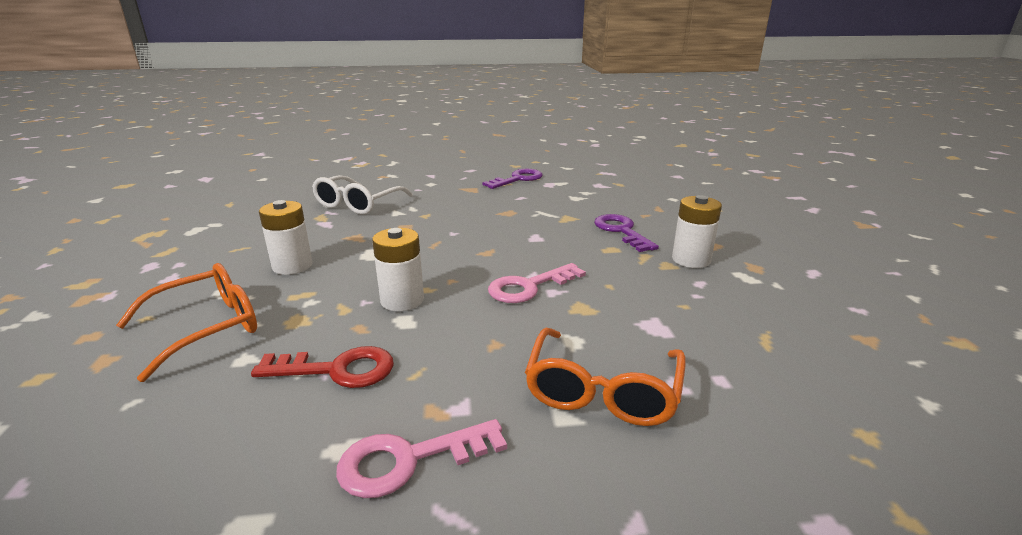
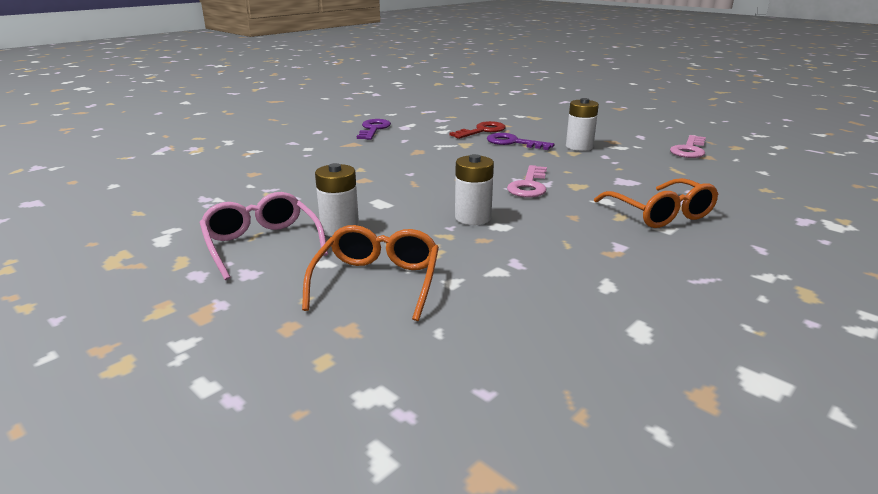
camera: 40 degrees left, 0 degrees up
(225, 258) = (262, 244): none -> pink glasses
(337, 370) = (522, 261): red key -> red key (482, 131)
(358, 204) = (281, 177): white glasses -> none
(409, 460) = (646, 273): pink key -> pink key (689, 150)

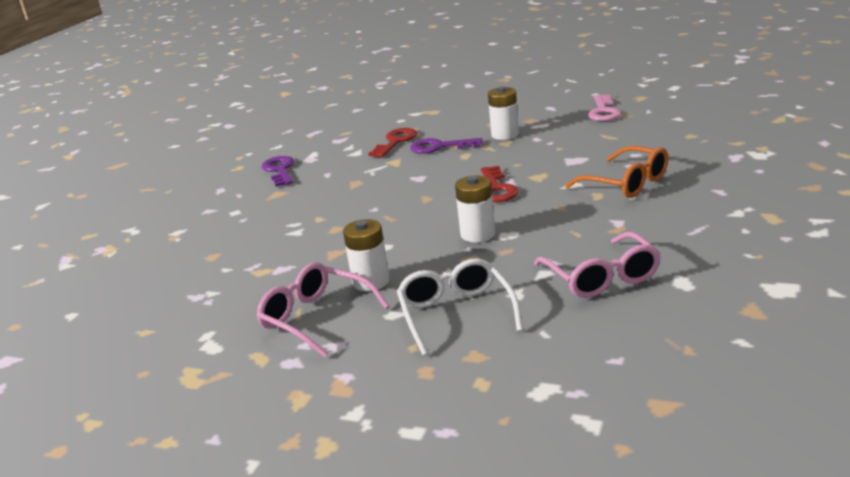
camera: 20 degrees left, 0 degrees up
(377, 282) = (456, 314): orange glasses -> white glasses
(529, 185) = (497, 189): pink key -> red key
(553, 294) = (601, 277): none -> pink glasses

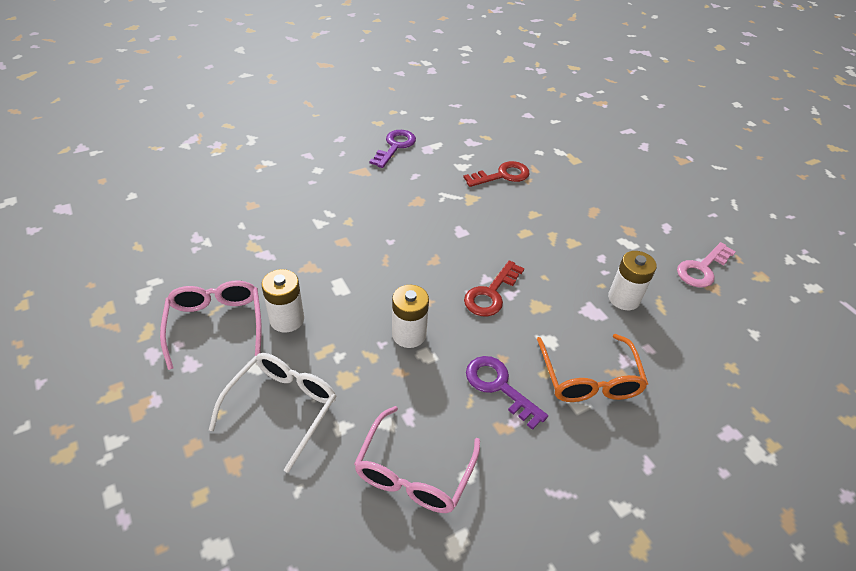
camera: 35 degrees right, 20 degrees up
(440, 147) = (521, 207): purple key -> purple key (499, 387)
(505, 134) = (585, 232): white battery -> white battery (623, 298)

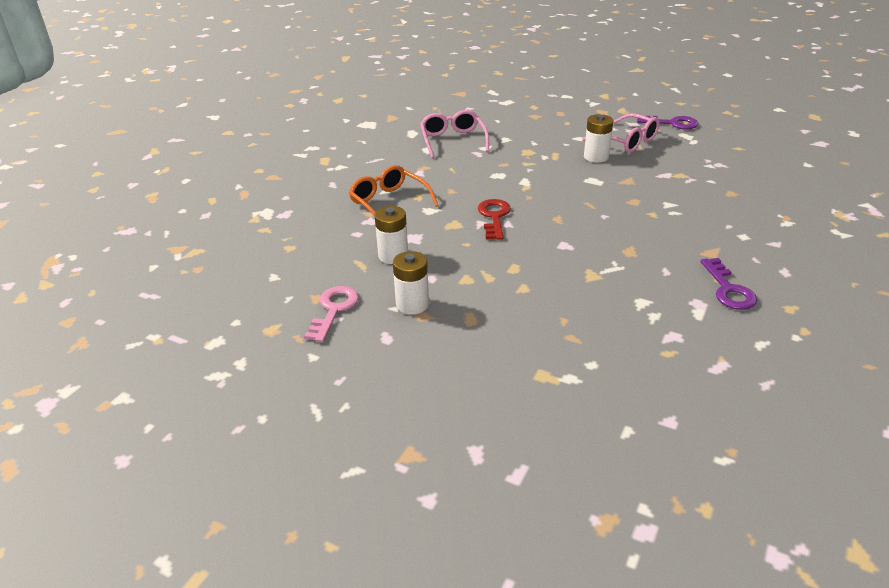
camera: 150 degrees right, 10 degrees down
(281, 408) = (542, 133): white glasses -> none
(409, 334) = (519, 178): white battery -> white battery (412, 304)
(499, 387) = (441, 179): purple key -> purple key (672, 123)
(502, 175) = (594, 312): red key -> none

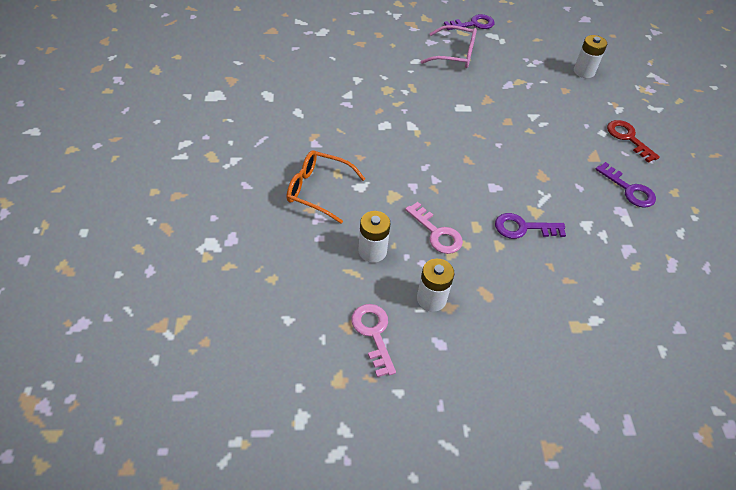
camera: 35 degrees left, 15 degrees up
(453, 141) = (314, 95): pink glasses -> none
(468, 261) = (436, 233): none -> pink key
(494, 217) = (419, 175): red key -> red key (628, 138)
(564, 283) = (523, 228): none -> purple key
(596, 157) = (445, 79): white battery -> white battery (584, 71)

